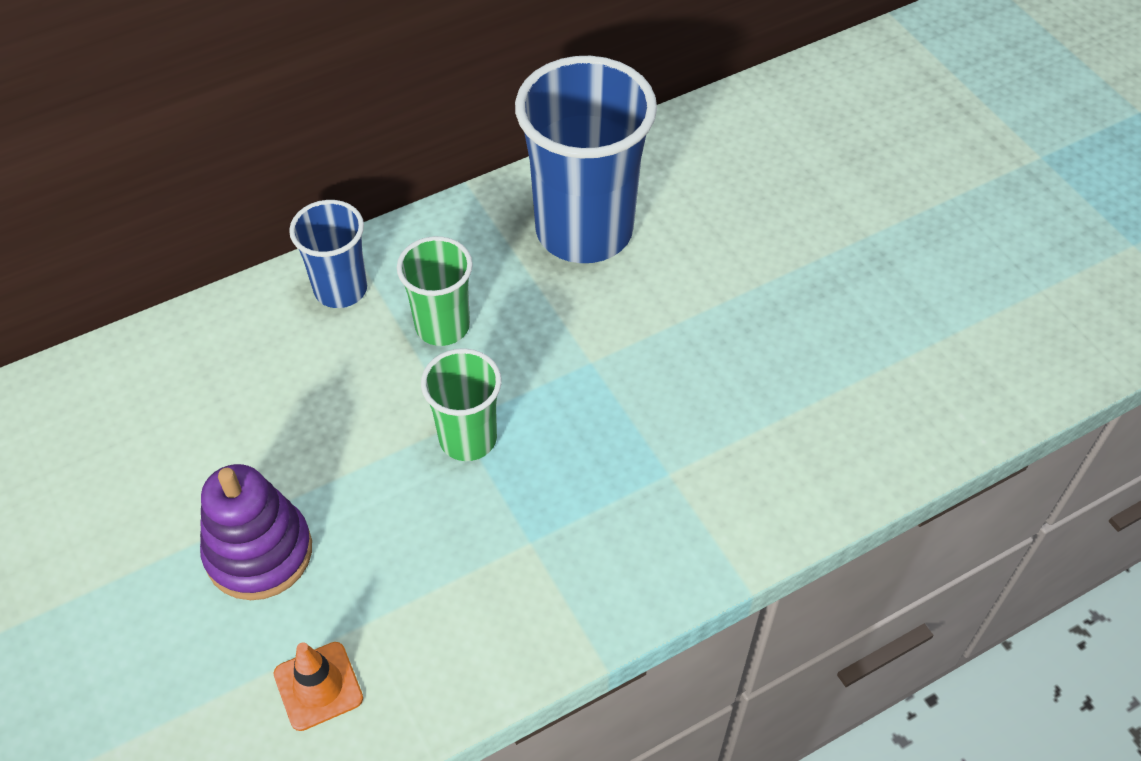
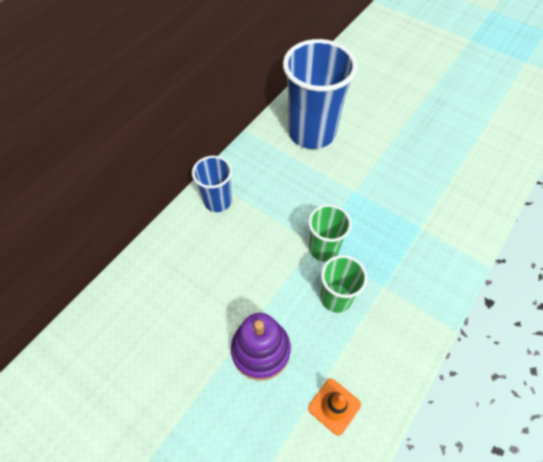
camera: 25 degrees left, 5 degrees up
(442, 326) = (277, 200): green cup -> green cup (336, 298)

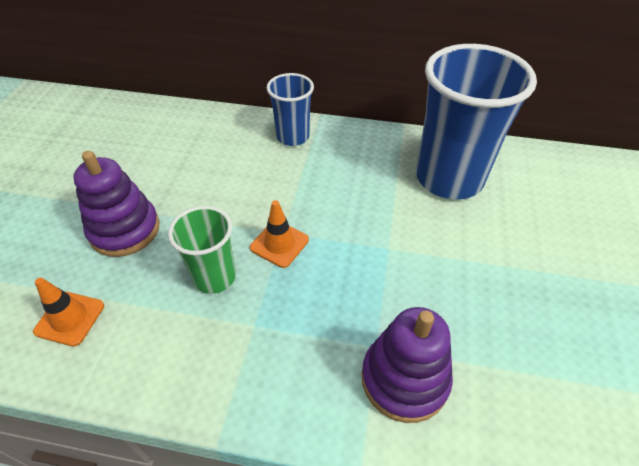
camera: 65 degrees right, 10 degrees down
(323, 249) = (279, 244): green cup -> orange traffic cone
(445, 223) = (404, 379): none -> purple stacking toy

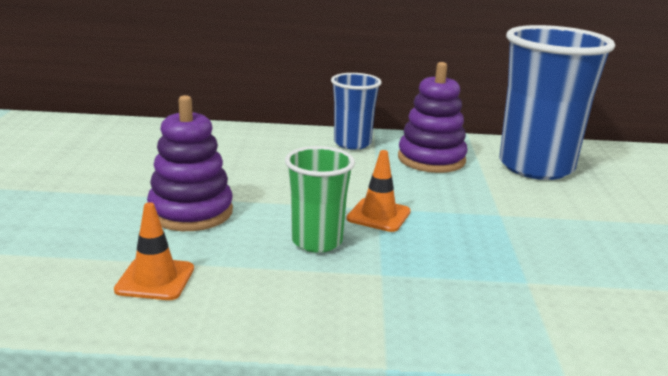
camera: 10 degrees left, 25 degrees down
(404, 379) = (571, 302): purple stacking toy -> purple stacking toy (431, 159)

